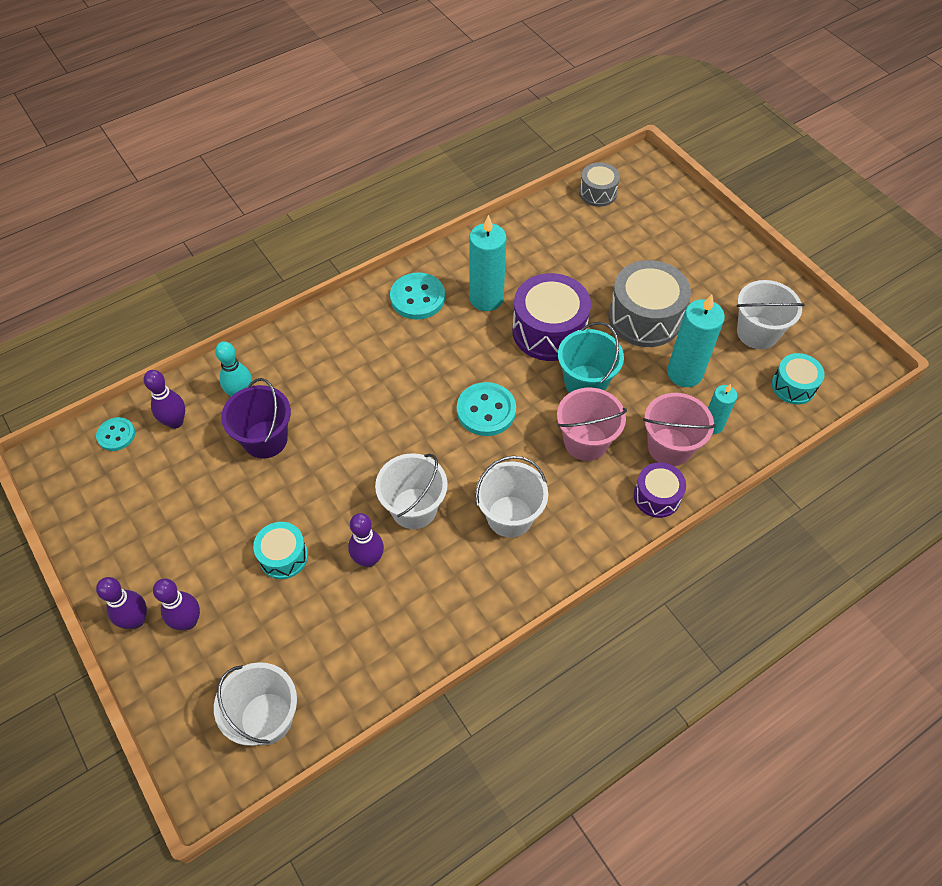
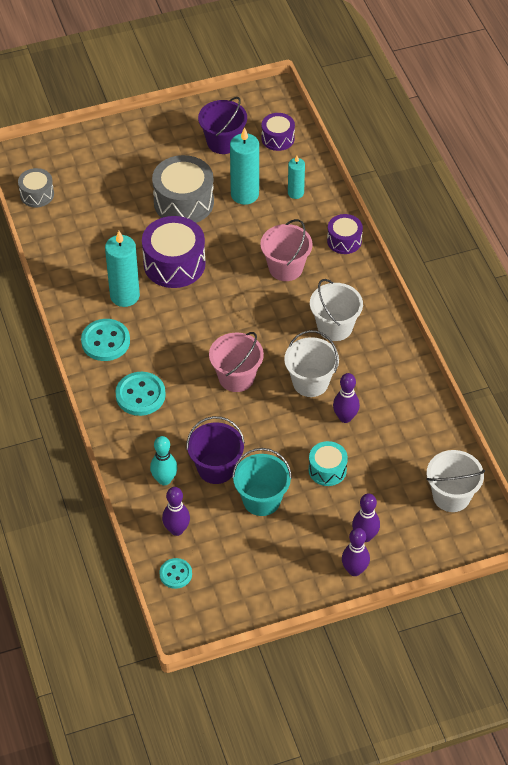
camera: 75 degrees left, 5 degrees down
(486, 410) = (237, 320): turquoise button -> turquoise button (140, 395)
(585, 382) = (232, 254): turquoise bucket -> turquoise bucket (261, 500)
(669, 447) = (306, 222): pink bucket -> pink bucket (236, 377)
(757, 333) = (223, 142): white bucket -> purple bucket
(793, 386) = (278, 138): turquoise drum -> purple drum

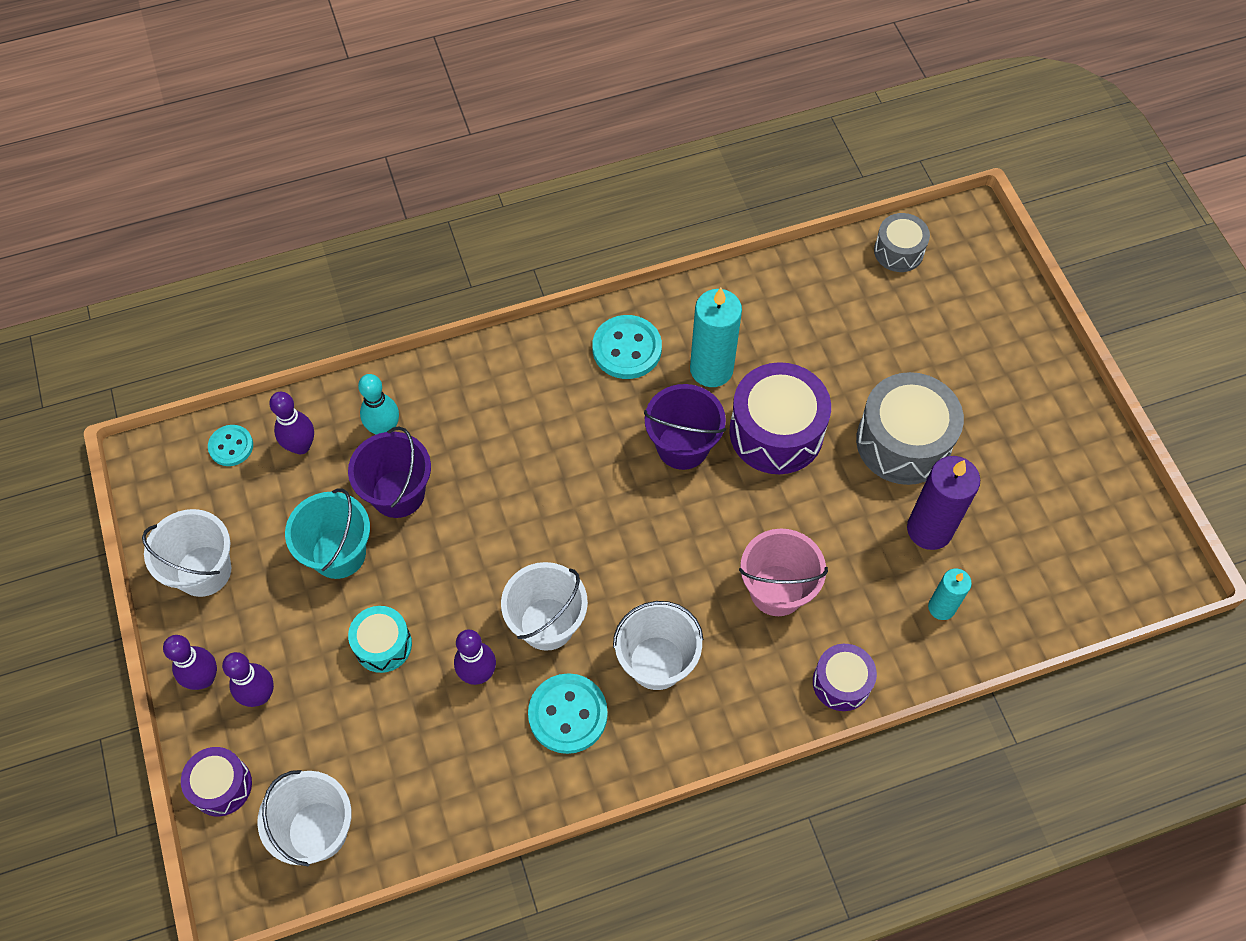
camera: 90 degrees right, 10 degrees up
(140, 395) = (530, 395): turquoise button -> turquoise button (568, 714)
(223, 142) = (1042, 496): purple bucket -> purple bucket (682, 446)
(236, 377) = (559, 519): pink bucket -> none
(244, 194) = (929, 529): turquoise candle -> purple candle
(275, 580) = (204, 571): none -> white bucket
(278, 138) = (1063, 580): purple drum -> purple drum (221, 786)

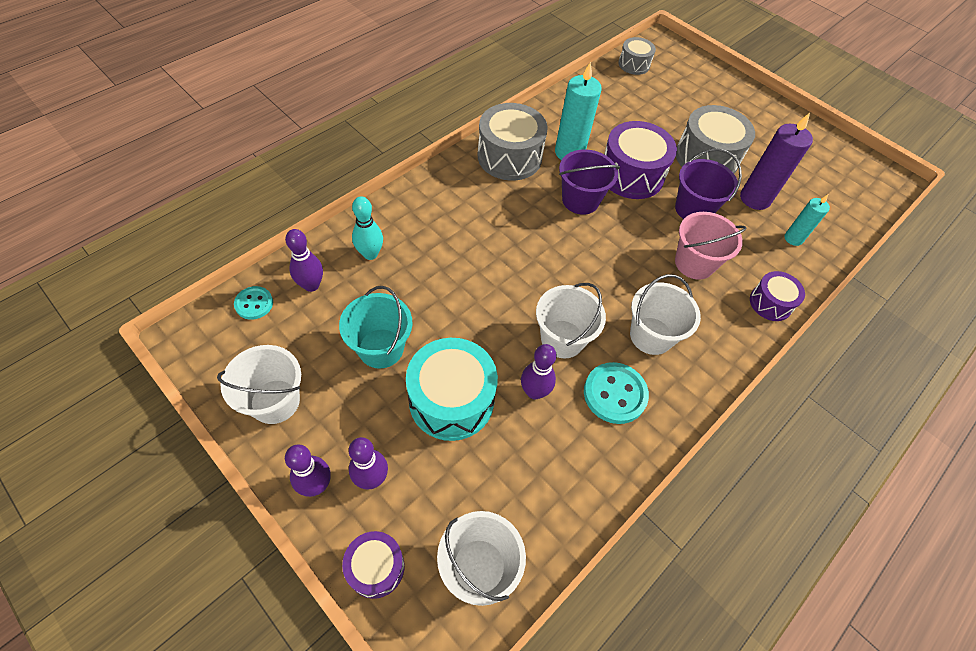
camera: 30 degrees left, 5 degrees down
(383, 645) = (451, 400): turquoise drum -> turquoise drum, size x1.77
(398, 493) = (404, 292): purple bucket -> purple bucket (693, 209)
(627, 349) = (509, 157): turquoise button -> grey drum

